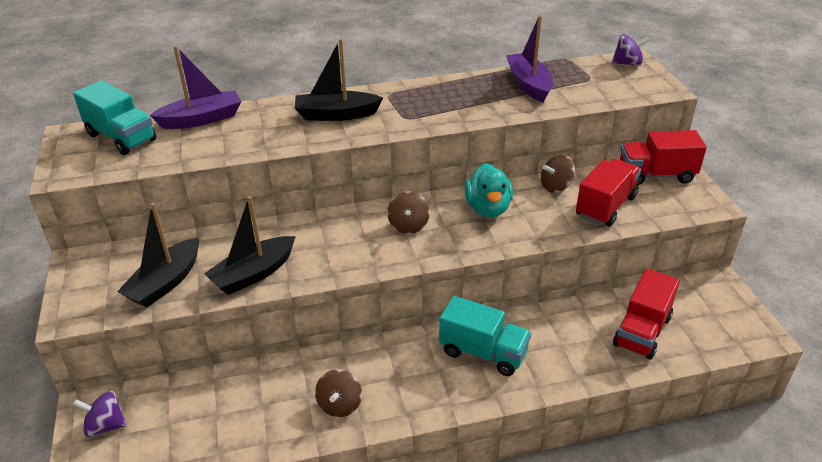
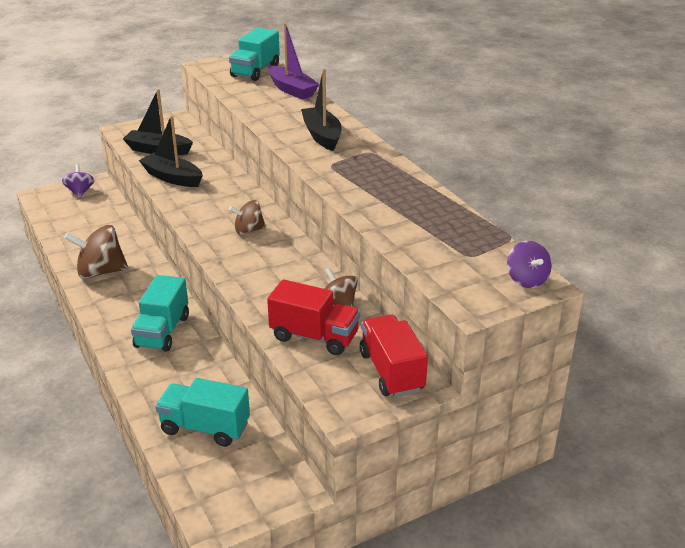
camera: 75 degrees right, 5 degrees down
(340, 405) = (100, 272): brown spinning top -> brown spinning top, size x1.68
(488, 208) = (287, 267): turquoise duck -> none
(529, 84) = (431, 219): purple boat -> none
(642, 331) = (205, 428): red truck -> turquoise truck

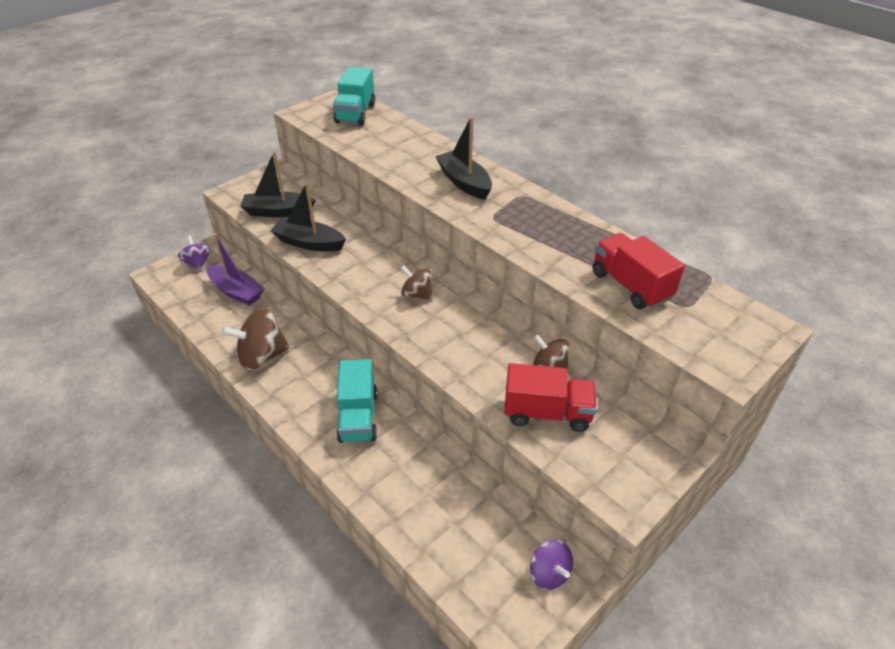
camera: 15 degrees left, 10 degrees up
(205, 428) = (454, 525): turquoise truck -> none
(248, 230) = (417, 294): brown spinning top -> brown spinning top turned 60 degrees clockwise
(292, 90) = (404, 131): purple boat -> purple boat (236, 291)
(391, 371) = (641, 440): red truck -> red truck (630, 286)
(526, 280) = (756, 326): purple spinning top -> purple spinning top (549, 573)

